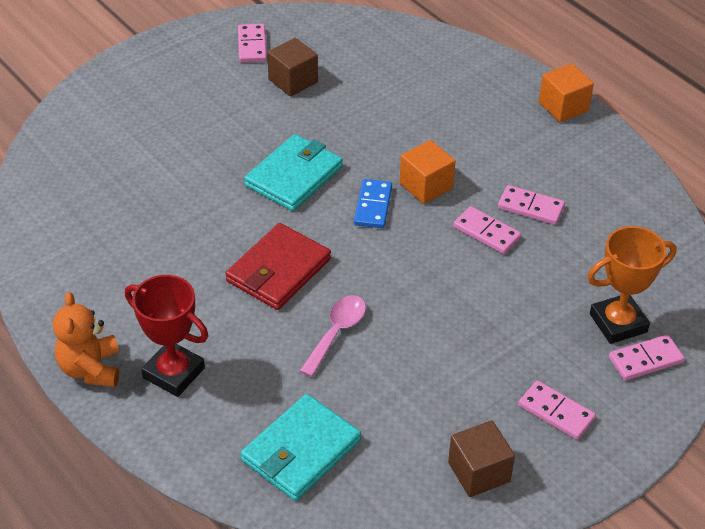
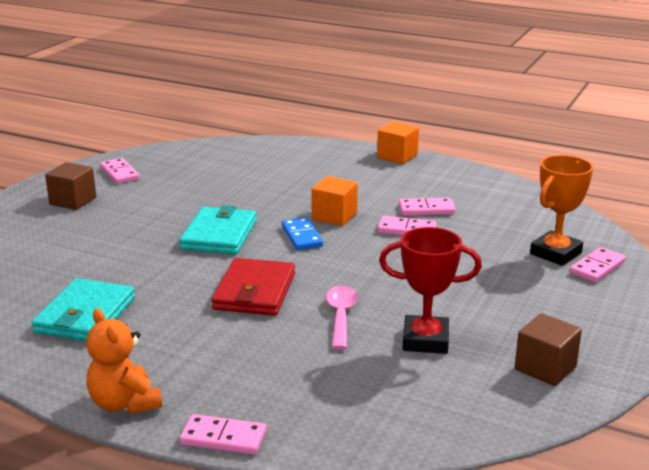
camera: 25 degrees left, 20 degrees down
(173, 373) = (212, 383): red trophy -> red trophy (425, 340)
(293, 81) = (172, 185): brown cube -> brown cube (73, 201)
(301, 451) = (381, 401): turquoise wallet -> turquoise wallet (85, 315)
(556, 412) = (565, 314): pink domino -> pink domino (223, 438)

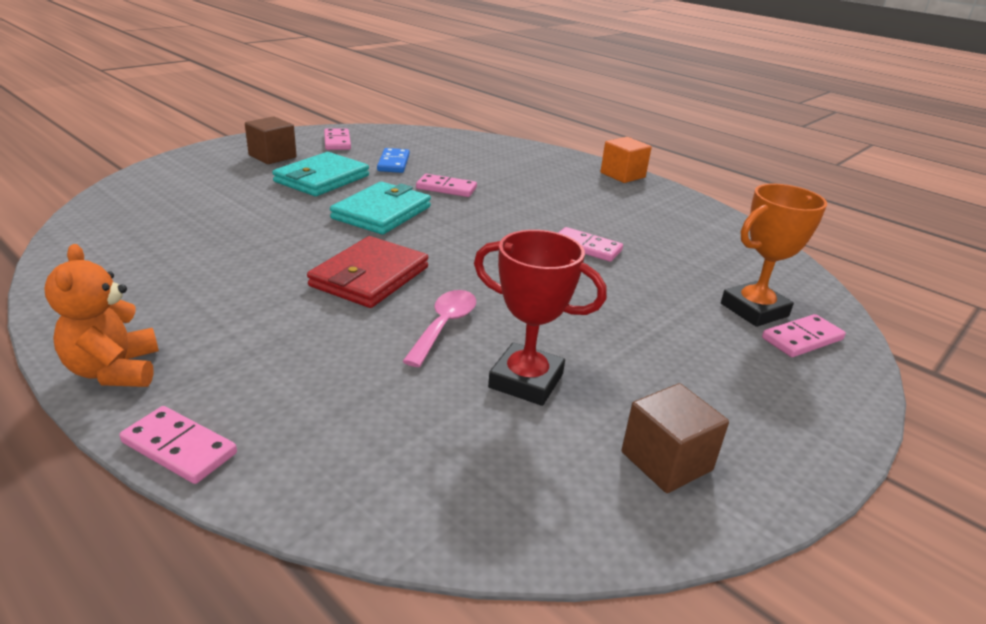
camera: 15 degrees right, 5 degrees up
(85, 315) = (176, 262): turquoise wallet -> turquoise wallet (322, 179)
(302, 236) = (466, 231): blue domino -> blue domino (393, 163)
(334, 216) = (515, 218): orange cube -> none
(426, 209) = (622, 231): pink domino -> pink domino (446, 188)

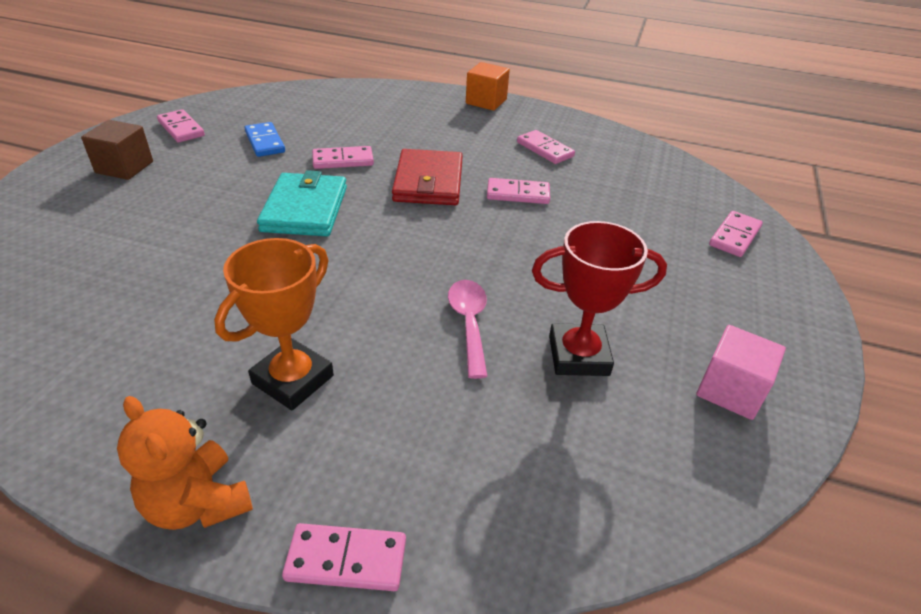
camera: 25 degrees left, 10 degrees up
(322, 179) = (206, 183): turquoise wallet -> none
(370, 277) = (357, 291): red wallet -> red wallet (428, 182)
(648, 221) = (544, 149): none -> pink domino
(666, 461) = (730, 390): brown cube -> pink cube
(754, 310) = (685, 219): orange trophy -> orange trophy (293, 379)

